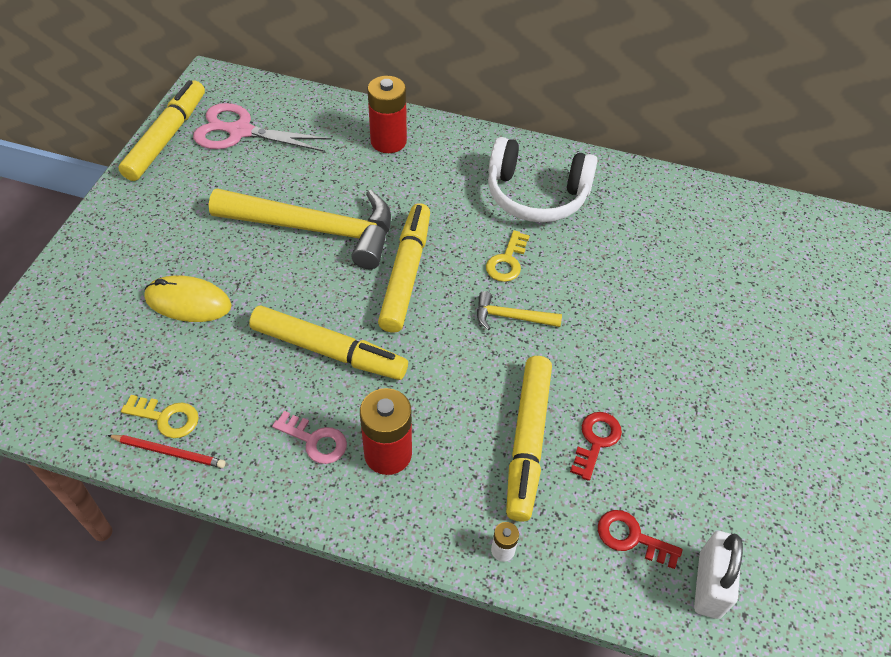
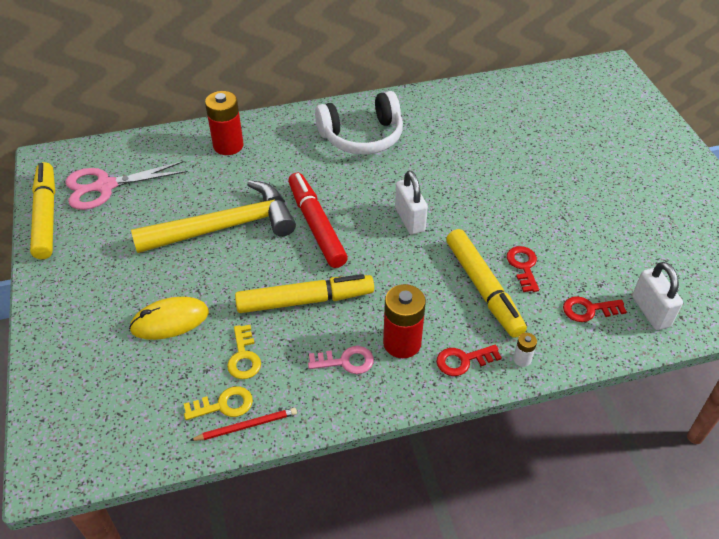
camera: 30 degrees left, 5 degrees down
(406, 273) = (316, 225): yellow marker -> red marker
(436, 512) = (463, 361): none -> red key
(507, 261) = (378, 186): yellow key -> yellow key (244, 357)
(511, 317) = (410, 219): yellow hammer -> white padlock

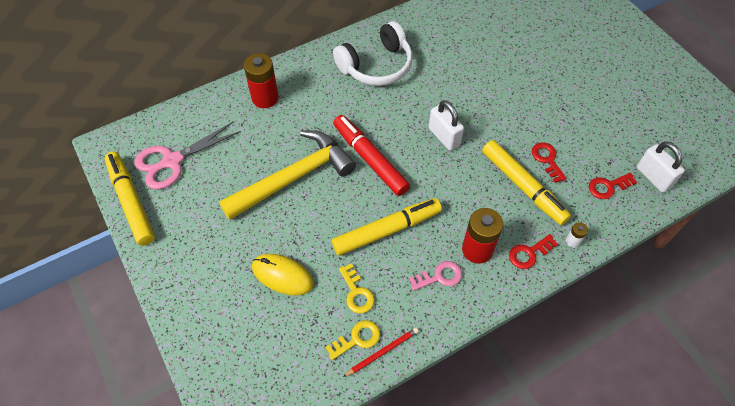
camera: 15 degrees left, 10 degrees up
(170, 321) = (282, 275): yellow mouse -> yellow mouse turned 60 degrees clockwise

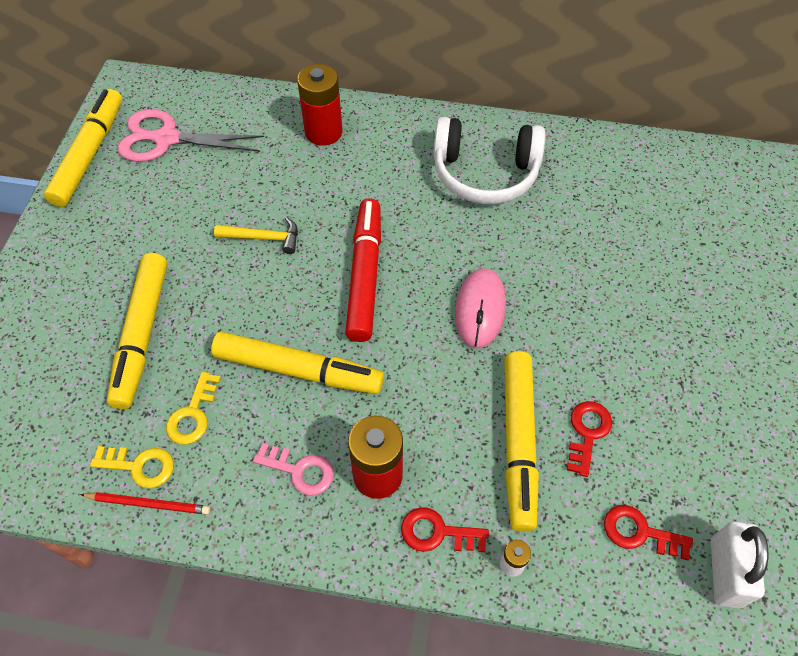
camera: 40 degrees right, 0 degrees up
(282, 275) = (142, 334): yellow mouse -> yellow marker
(294, 177) = (264, 238): yellow hammer -> yellow hammer, size x0.44
(444, 137) = (480, 309): white padlock -> pink mouse

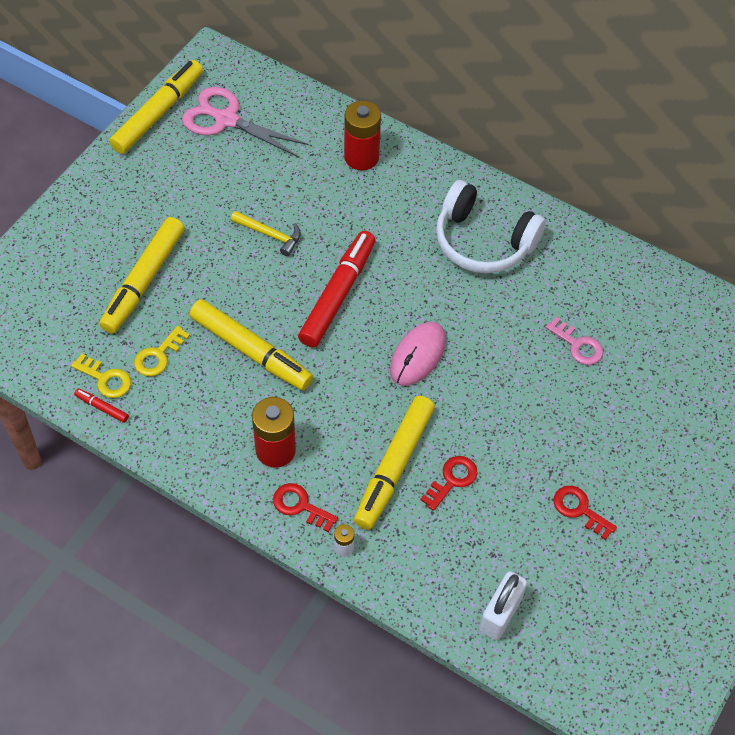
camera: 20 degrees right, 0 degrees up
(148, 504) = (102, 408): red pencil -> red marker
(300, 470) = (220, 425): pink key -> pink key (578, 345)
(639, 532) = (451, 563): red key -> red key (579, 509)

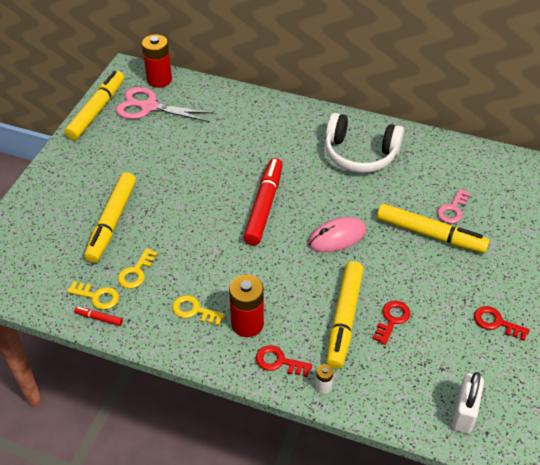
camera: 10 degrees left, 10 degrees down
(216, 420) = (194, 310): none -> yellow key
(251, 351) = (208, 256): yellow marker -> yellow marker (430, 234)
(270, 235) = (202, 175): yellow hammer -> none
(361, 157) = (254, 115): red battery -> red battery (159, 80)
(418, 355) = (337, 237): pink mouse -> pink mouse turned 45 degrees clockwise
(578, 345) = (452, 209): pink key -> pink key turned 90 degrees clockwise

